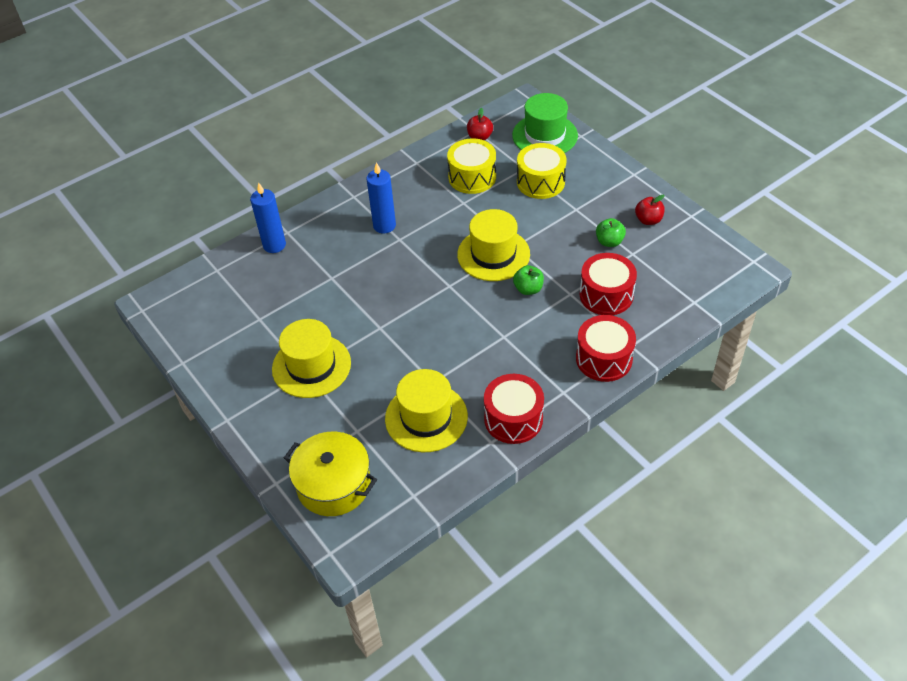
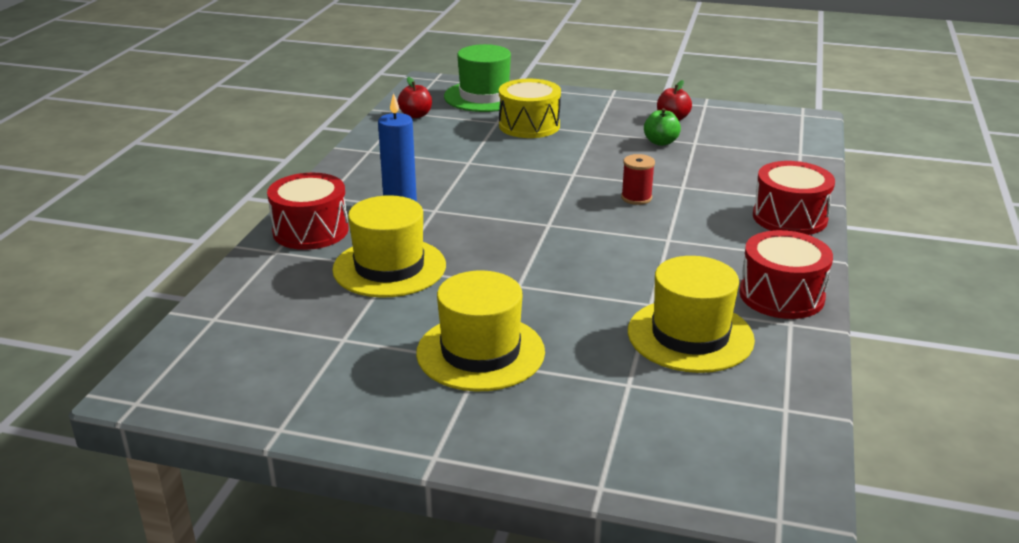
camera: 40 degrees left, 20 degrees down
(274, 245) = (272, 268): blue candle -> none
(334, 484) = (678, 448): yellow pot -> none
(472, 177) = (450, 143): yellow drum -> none
(493, 254) = (560, 187): yellow hat -> yellow hat (389, 267)
(528, 289) = (636, 198): green apple -> red spool
(606, 295) = (717, 176): red drum -> red drum (310, 231)

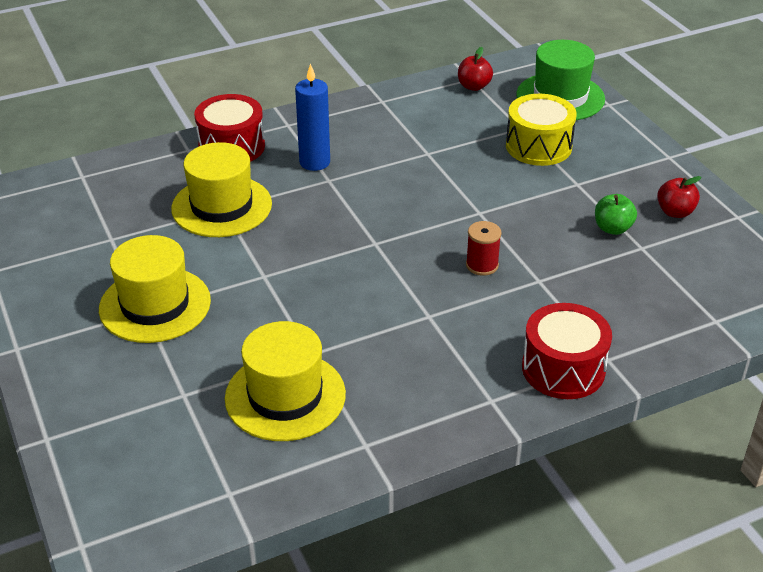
camera: 50 degrees right, 10 degrees up
(781, 295) = (408, 421): red drum -> none

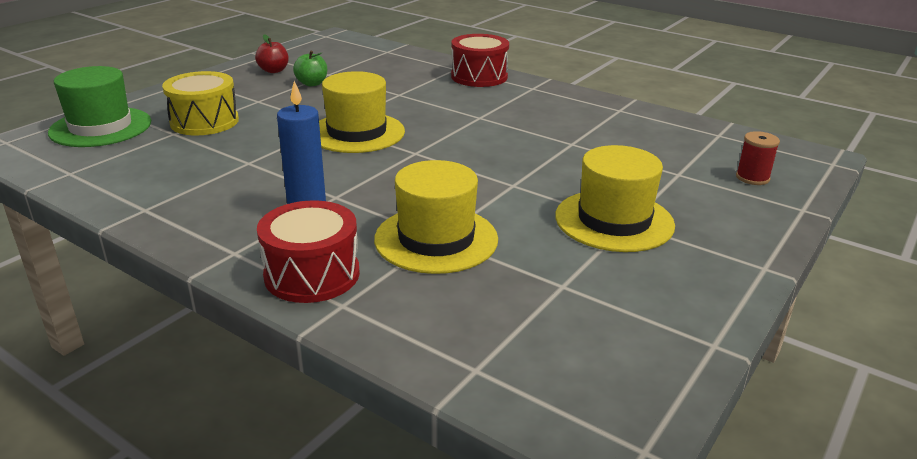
camera: 120 degrees left, 10 degrees down
(285, 396) = (621, 141): yellow hat -> yellow hat (357, 133)
(474, 86) = (89, 168): red apple -> none
(482, 265) = (401, 112): red spool -> red spool (752, 178)

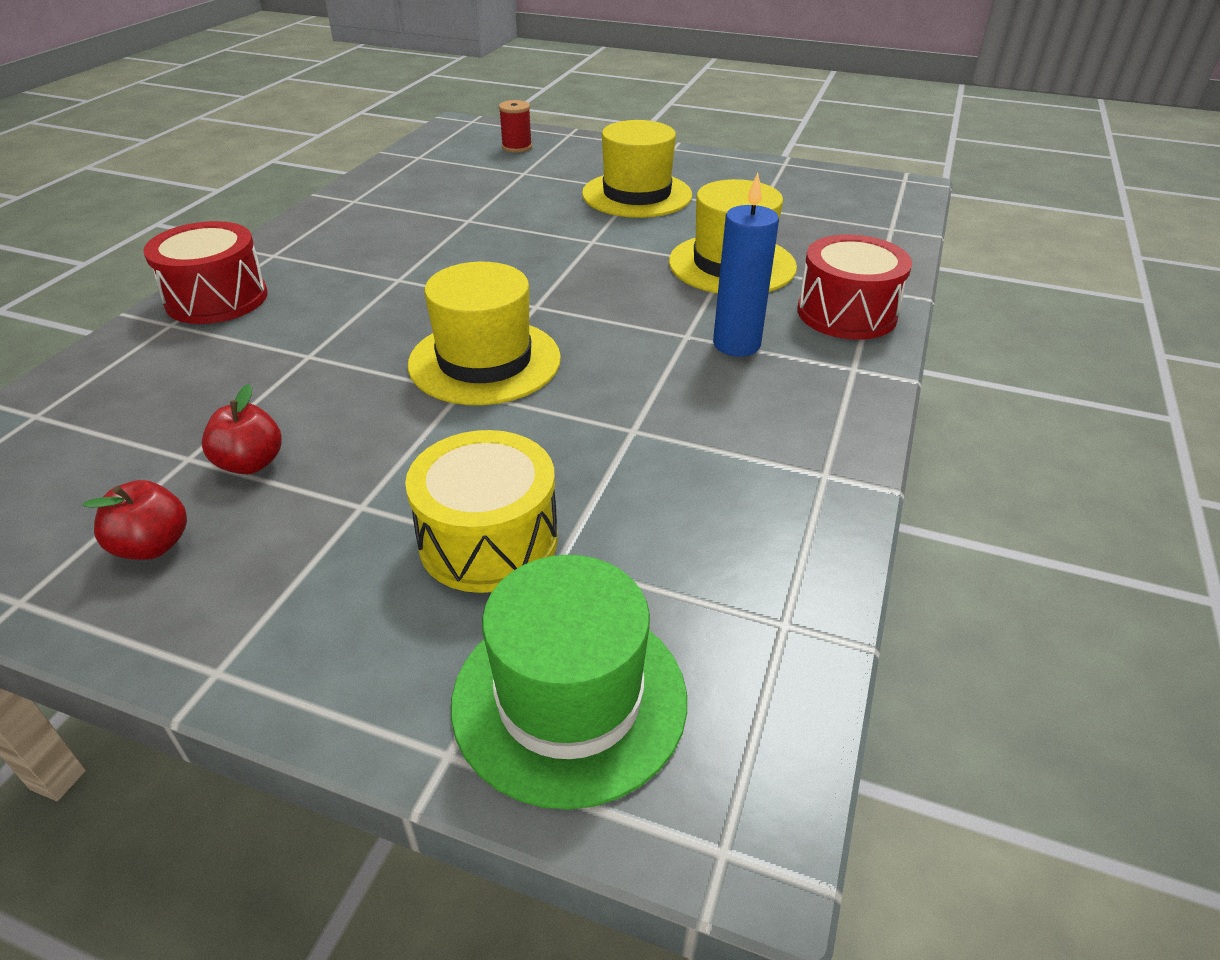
camera: 105 degrees left, 10 degrees up
(312, 83) = (251, 463): green apple -> red apple

